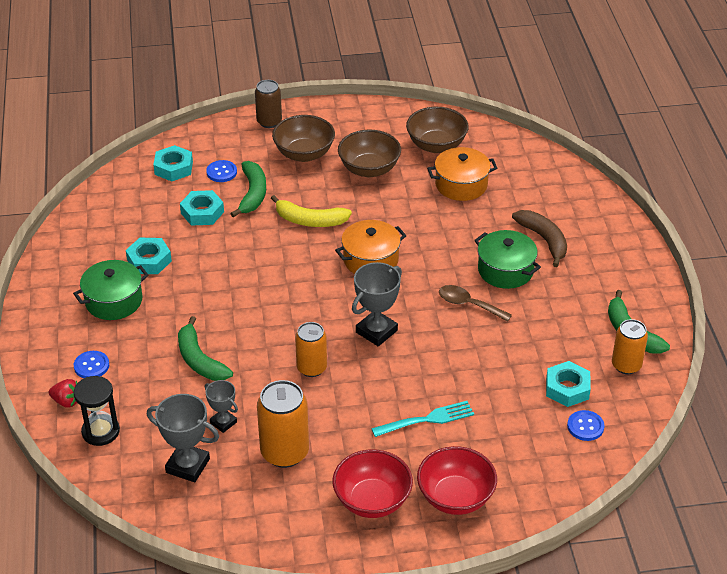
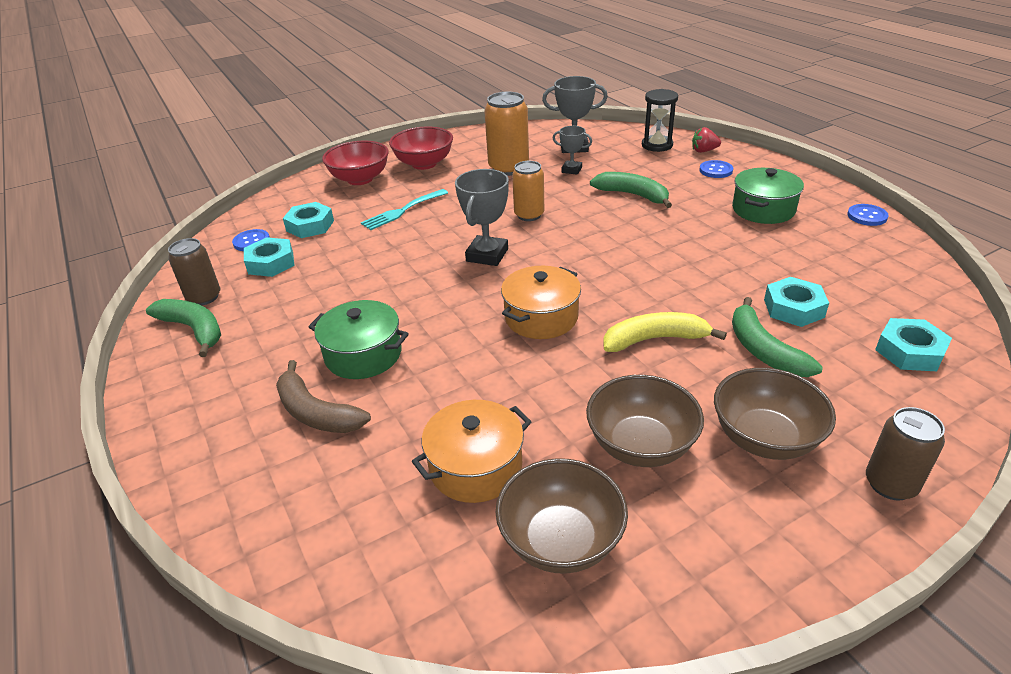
camera: 160 degrees right, 5 degrees down
(149, 260) = (780, 247): turquoise nut -> turquoise nut (310, 226)
(221, 172) = (841, 366): blue button -> blue button (867, 216)
(468, 304) = (398, 305): brown spoon -> none
(626, 365) = (204, 297): orange can -> brown can

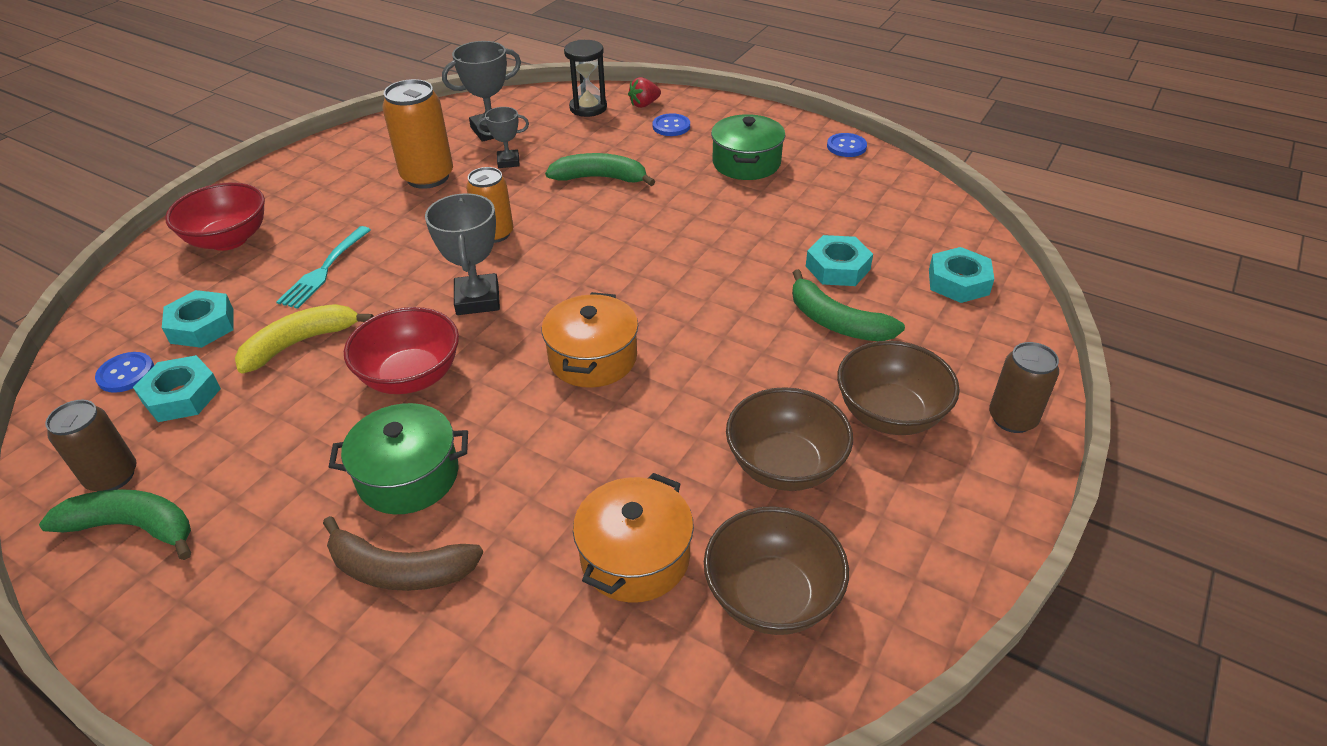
camera: 30 degrees left, 5 degrees up
(424, 164) = (308, 196): red bowl -> red bowl (411, 376)
(655, 339) = (728, 344): yellow banana -> yellow banana (300, 343)

